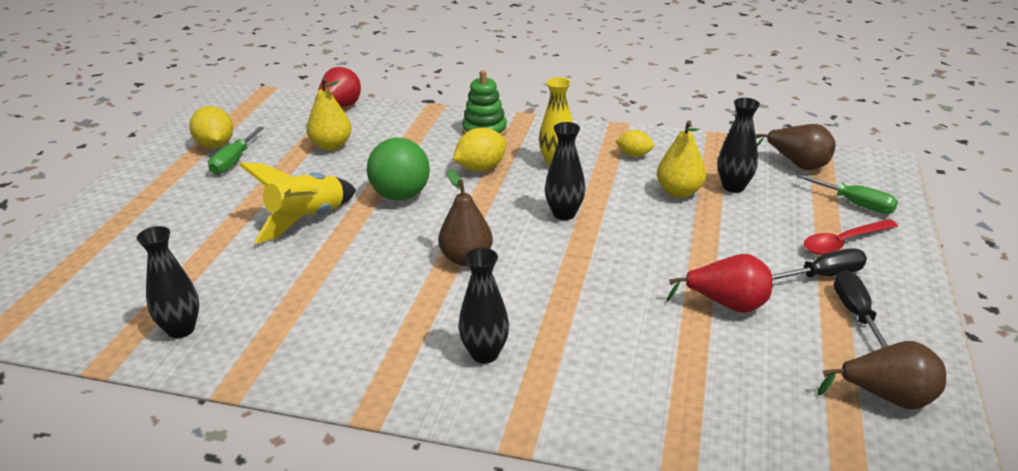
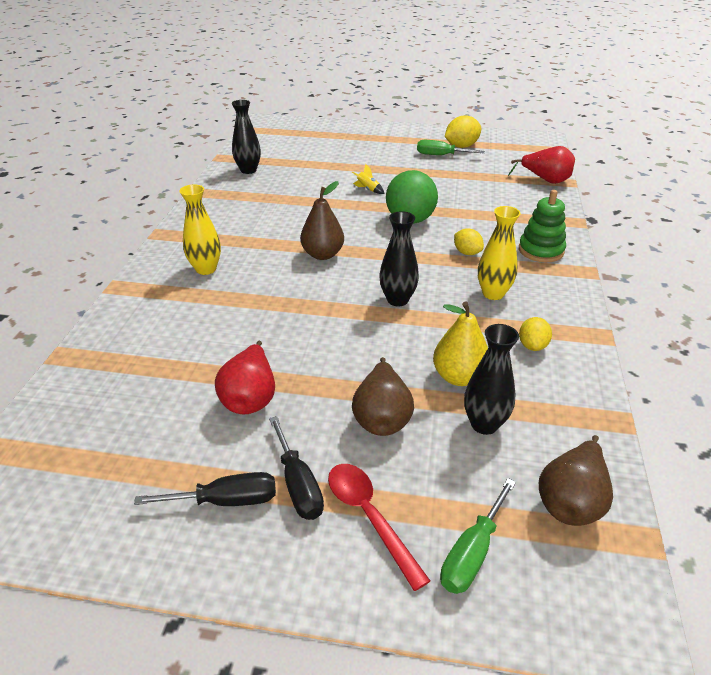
camera: 85 degrees right, 5 degrees up
(307, 220) = (368, 189): yellow rocket -> yellow rocket, size x0.41
(331, 146) = (479, 185): yellow pear -> none
(480, 168) = (467, 253): yellow lemon -> yellow lemon, size x0.64
(484, 354) = (206, 269): black vase -> yellow vase
(887, 397) = (90, 500): brown pear -> brown pear (382, 417)

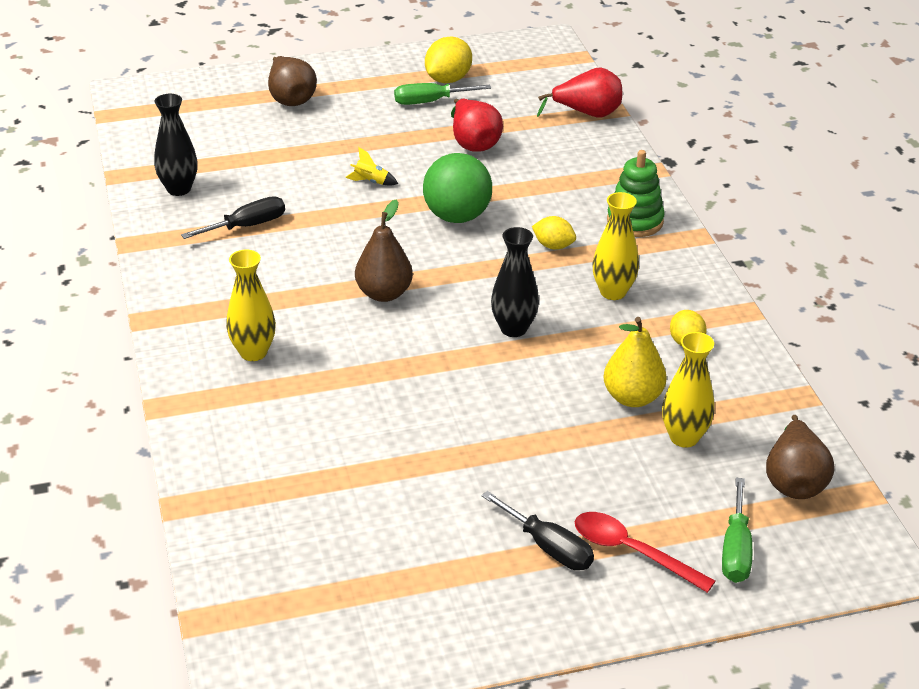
camera: 25 degrees left, 0 degrees up
(226, 501) = (492, 583): black screwdriver -> black screwdriver (247, 226)
(250, 397) = (436, 483): red pear -> red pear (473, 143)
(382, 417) = (583, 461): brown pear -> brown pear (290, 98)
(484, 424) = (684, 437): black vase -> yellow vase

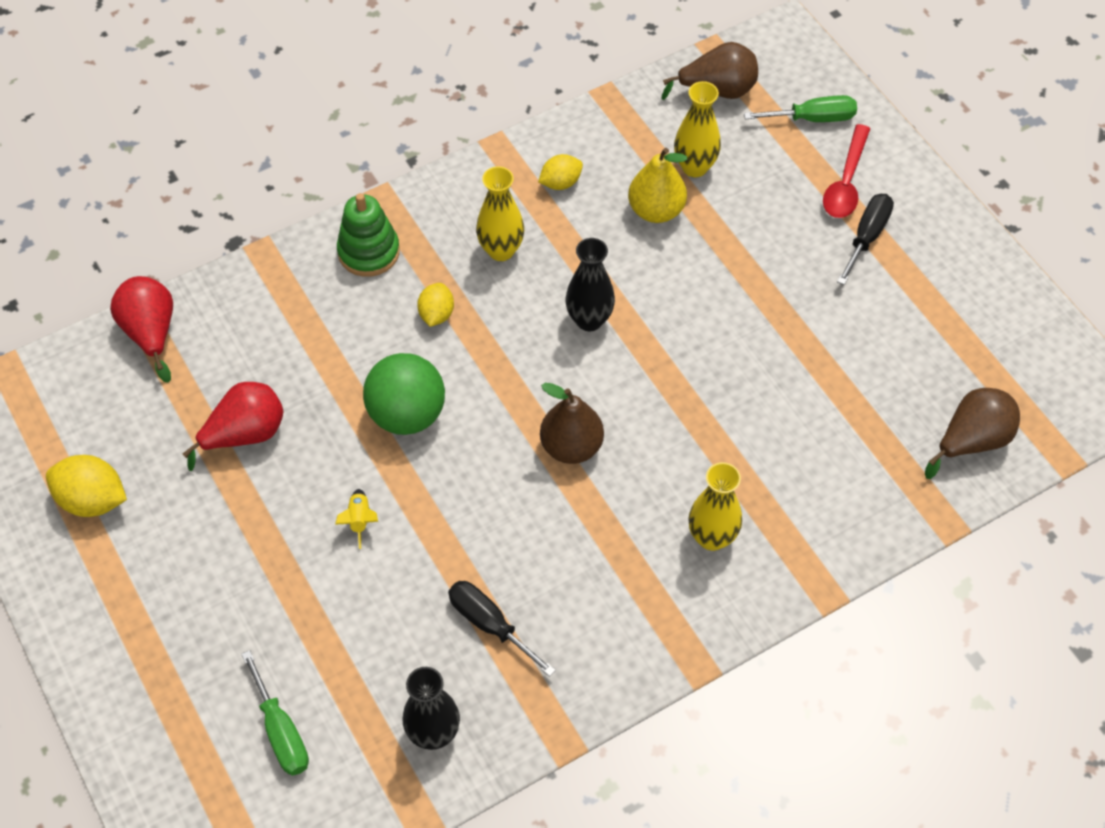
camera: 105 degrees left, 20 degrees up
(290, 98) = (179, 676): brown pear -> brown pear (971, 441)
(430, 102) = (155, 506): green screwdriver -> green screwdriver (281, 731)

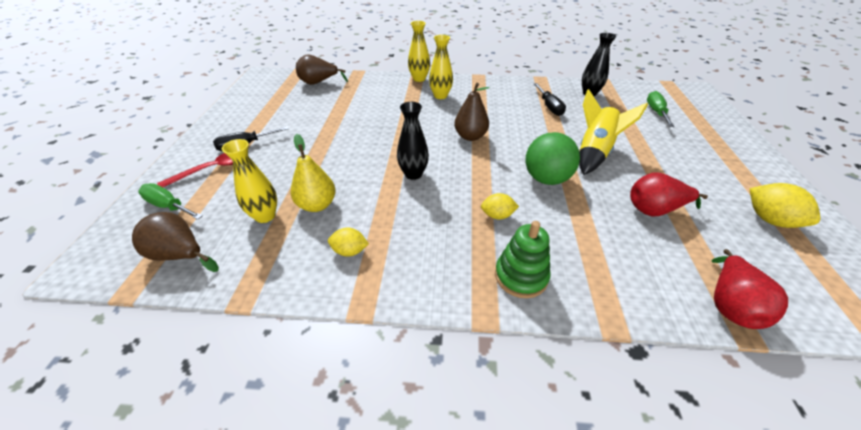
camera: 145 degrees left, 15 degrees down
(359, 520) = (594, 152): yellow rocket -> yellow rocket, size x2.44
(436, 314) = (497, 215): yellow lemon -> yellow lemon turned 45 degrees clockwise
(501, 250) = (428, 230): yellow vase -> yellow vase (419, 79)

